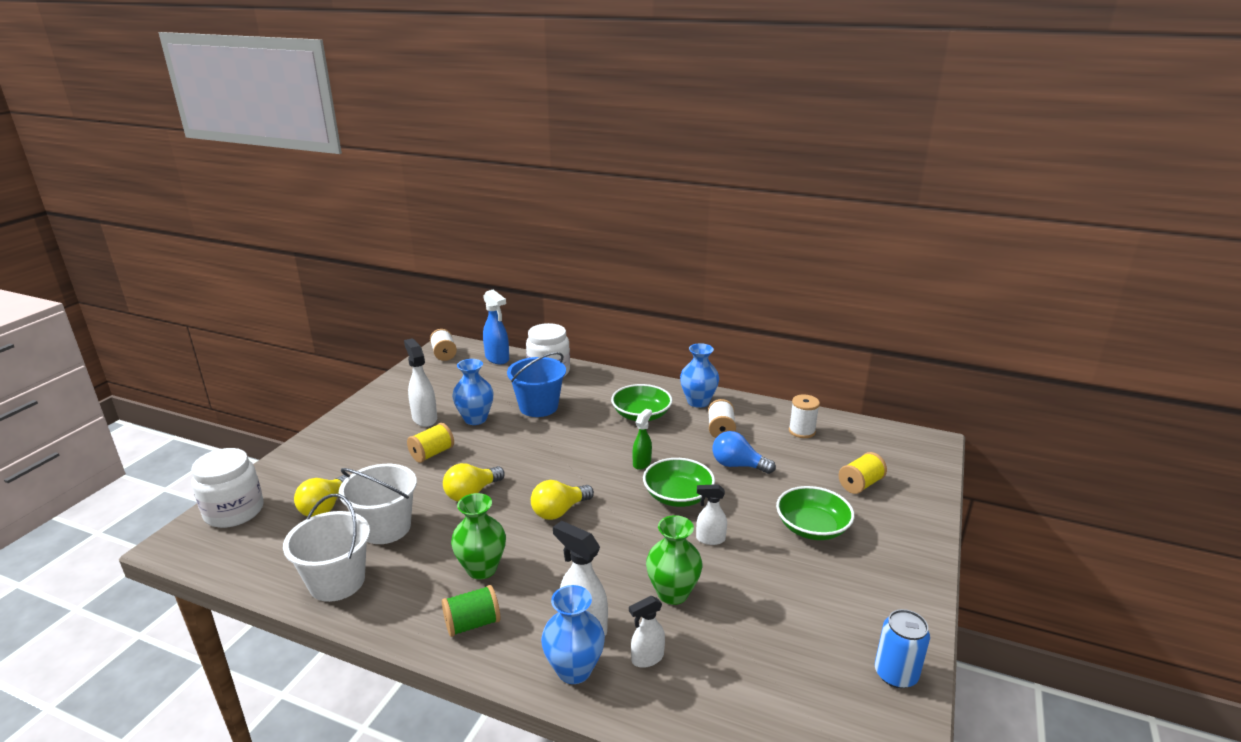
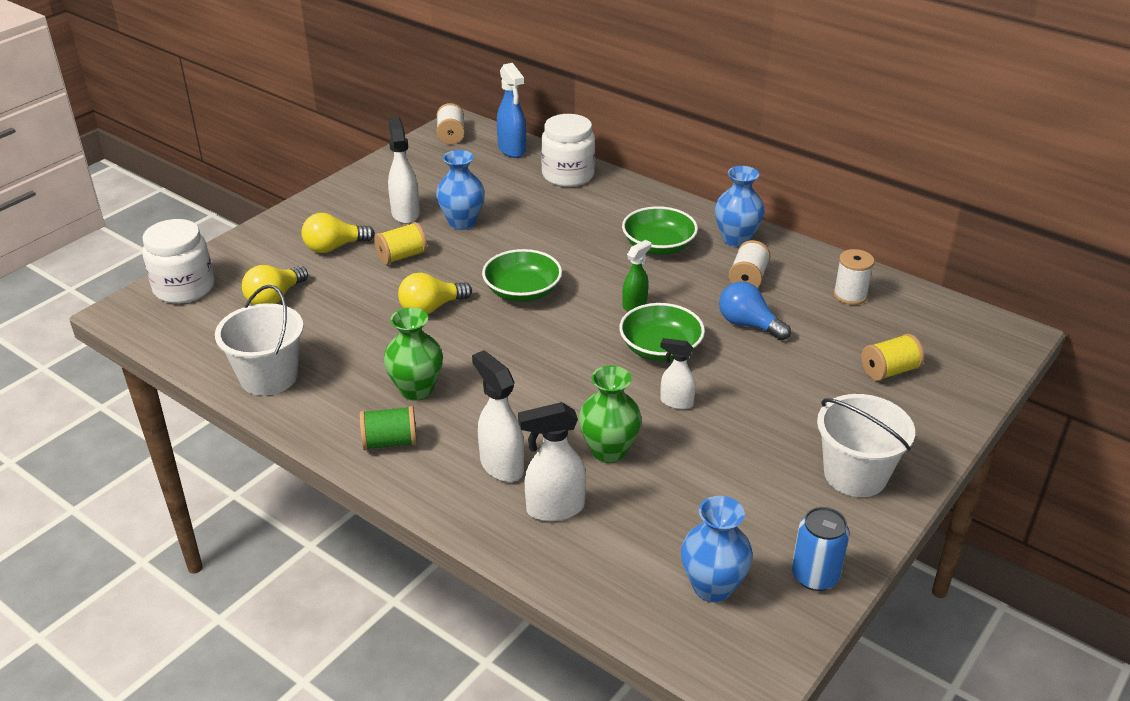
camera: 15 degrees right, 10 degrees up
(385, 528) = (330, 330): white bucket -> white bucket (855, 475)
(538, 407) = (540, 218): blue bucket -> none
(559, 511) = (519, 343): yellow light bulb -> yellow light bulb (334, 247)
(574, 670) = (476, 505): blue vase -> blue vase (712, 587)
(647, 658) = (554, 509): white spray bottle -> white spray bottle, size x1.58
(812, 527) = (802, 410): green bowl -> green bowl (522, 291)

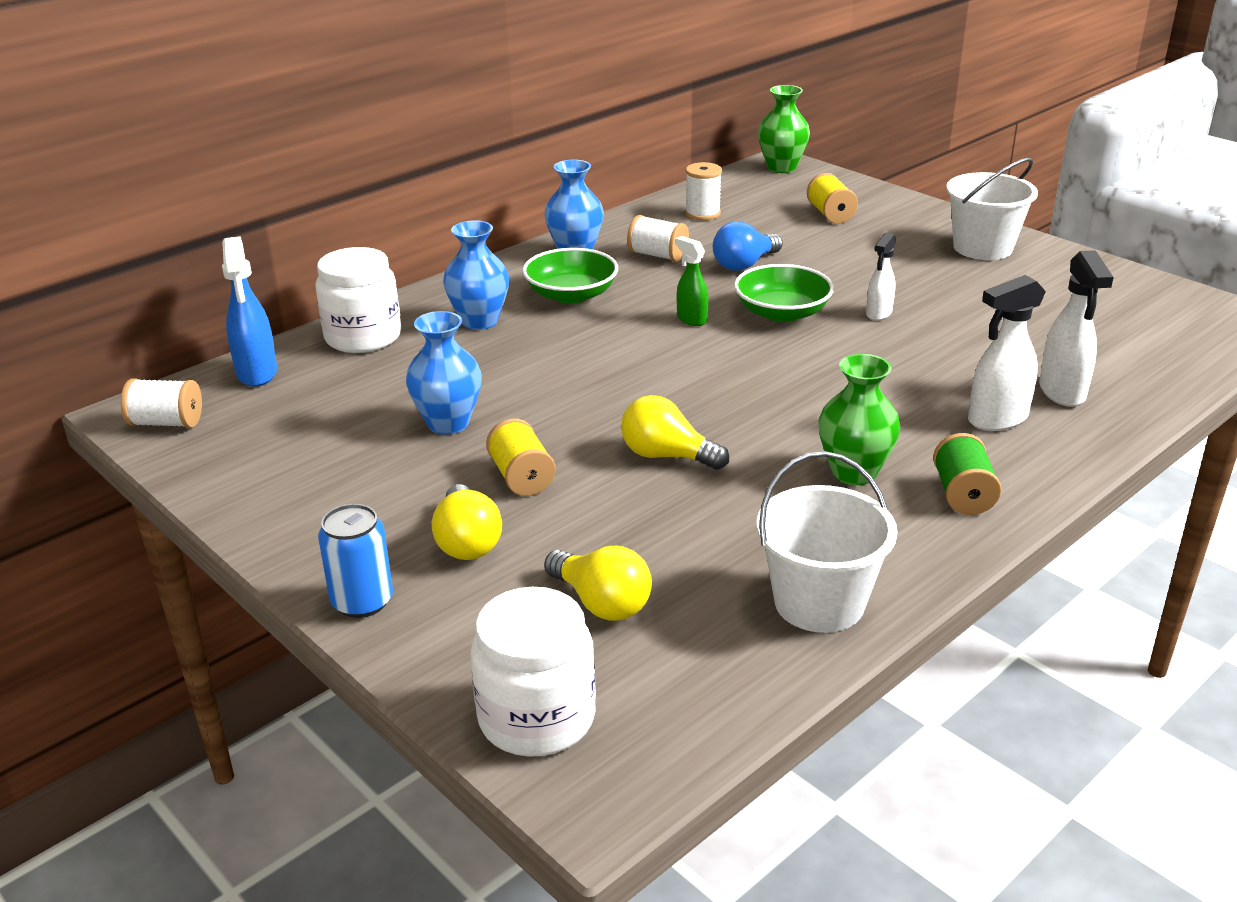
camera: 80 degrees left, 5 degrees down
(405, 213) = (395, 472): white spray bottle -> none
(431, 308) = (667, 456): yellow light bulb -> yellow light bulb turned 135 degrees clockwise
(512, 150) = (257, 373): blue spray bottle -> blue spray bottle turned 90 degrees clockwise
(522, 291) = (644, 387): green bowl -> none
(609, 451) = (963, 355): green vase -> green vase (781, 168)
(712, 587) = (1149, 323): blue vase -> blue vase (479, 321)
(815, 576) = (1119, 280): blue can -> blue can (362, 601)

